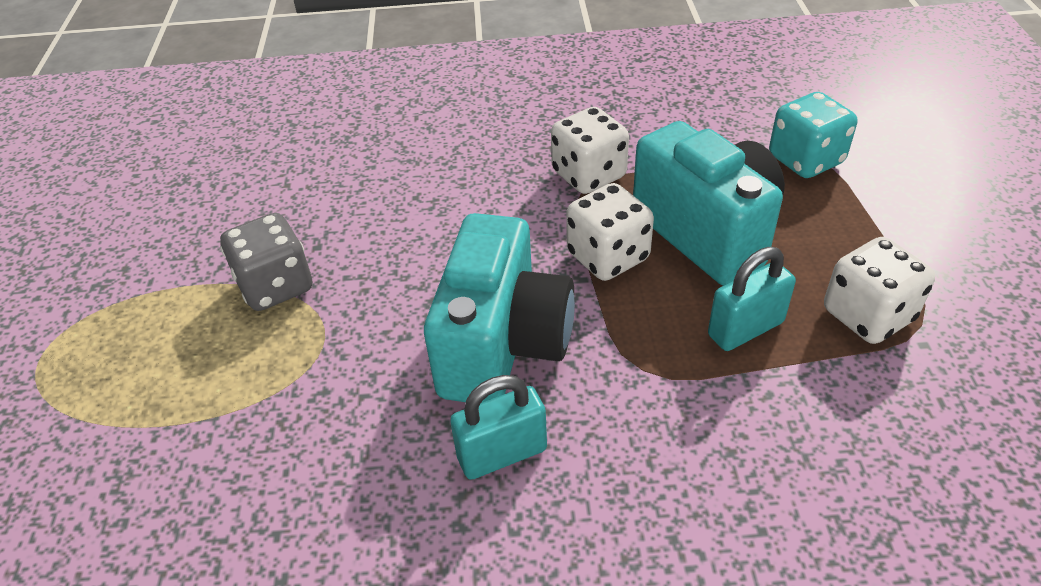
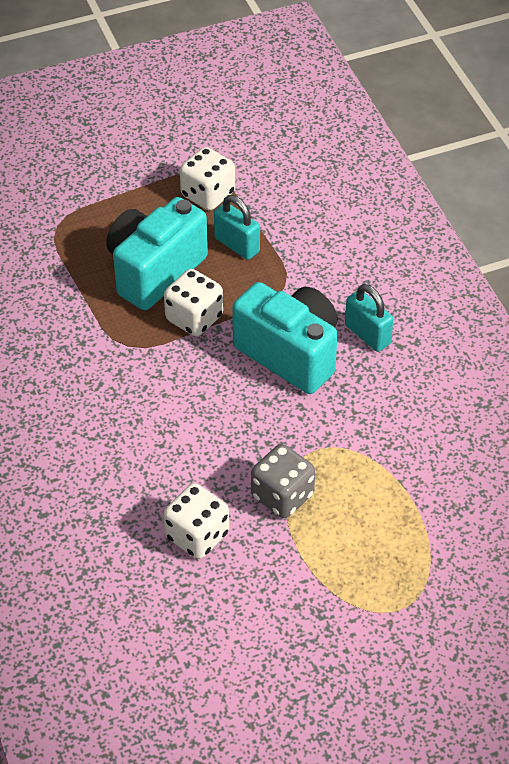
camera: 110 degrees left, 5 degrees up
(503, 345) = (290, 353): turquoise camera -> turquoise camera turned 45 degrees clockwise
(588, 175) = (108, 345): white dice -> white dice (197, 535)
(805, 160) = (60, 228): turquoise dice -> none

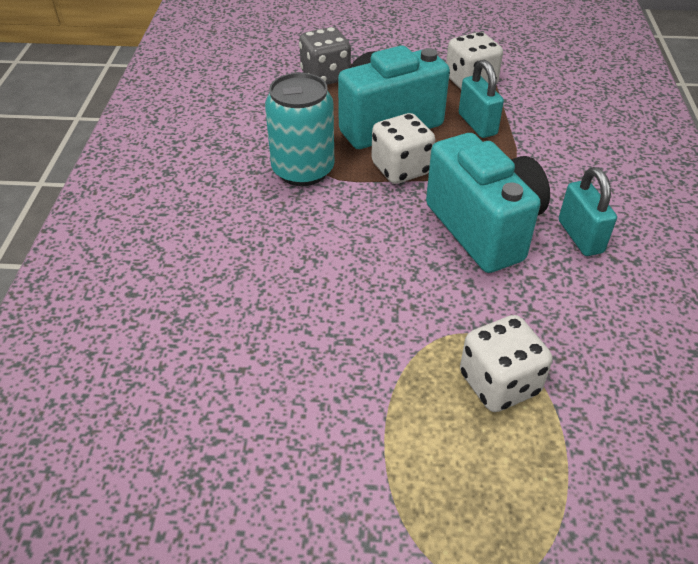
camera: 25 degrees right, 5 degrees down
(109, 349) = (303, 170): none -> turquoise can
(197, 535) = (274, 377): white dice -> white dice (499, 383)
(282, 496) = (399, 369): grey dice -> grey dice (325, 76)

